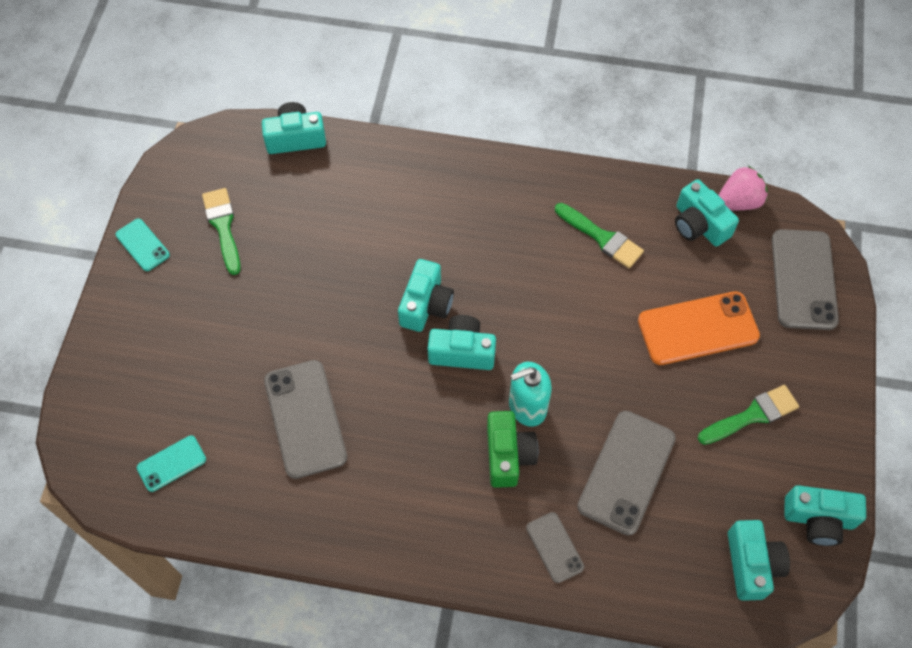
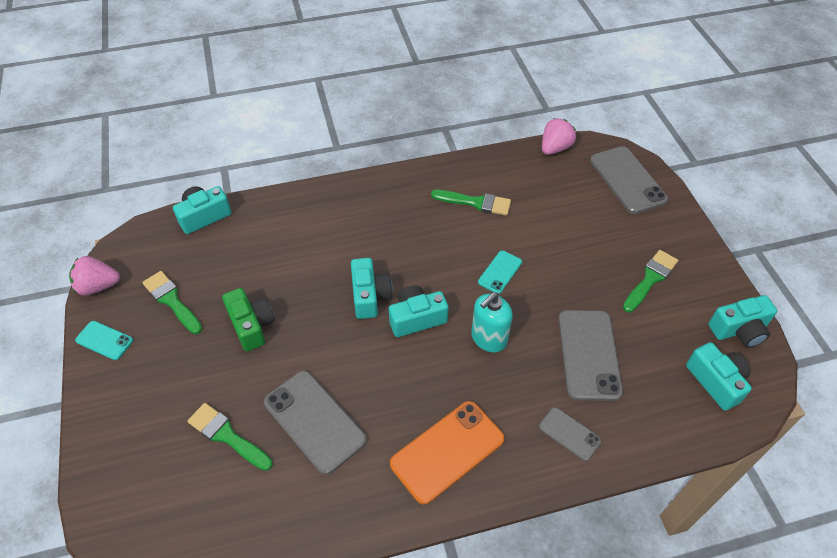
camera: 25 degrees left, 10 degrees down
(159, 180) = (98, 286): none -> pink strawberry
(171, 463) = (211, 510): turquoise phone -> turquoise phone (500, 272)
(216, 396) = (227, 436): none -> green brush
(508, 455) = (494, 380): green camera -> green camera (251, 325)
(698, 328) = (578, 237): orange phone -> orange phone (447, 451)
(699, 225) = (537, 171): turquoise camera -> none

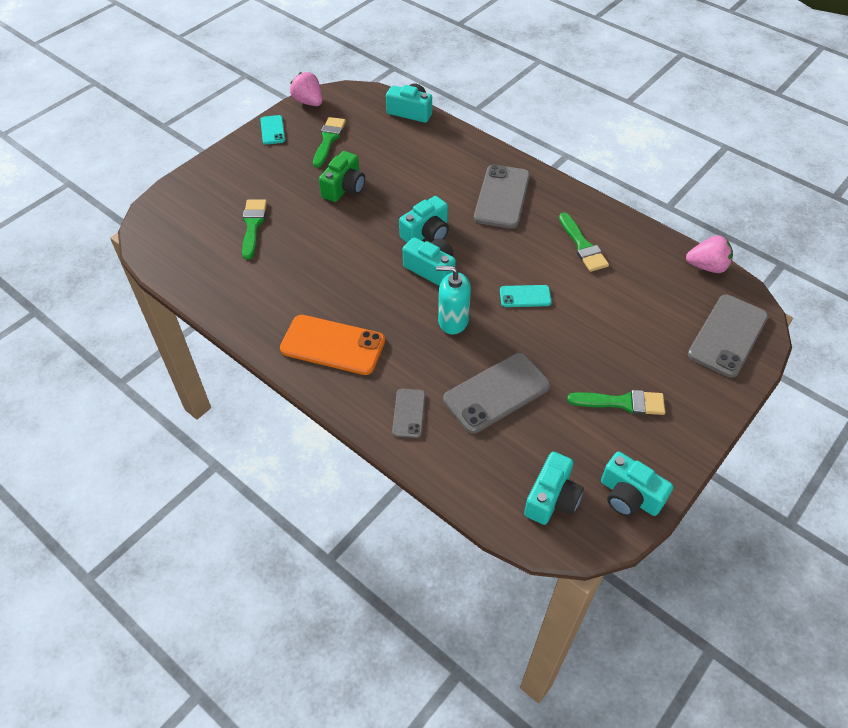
camera: 55 degrees right, 0 degrees up
(314, 421) = (298, 261): grey phone -> grey phone (502, 197)

